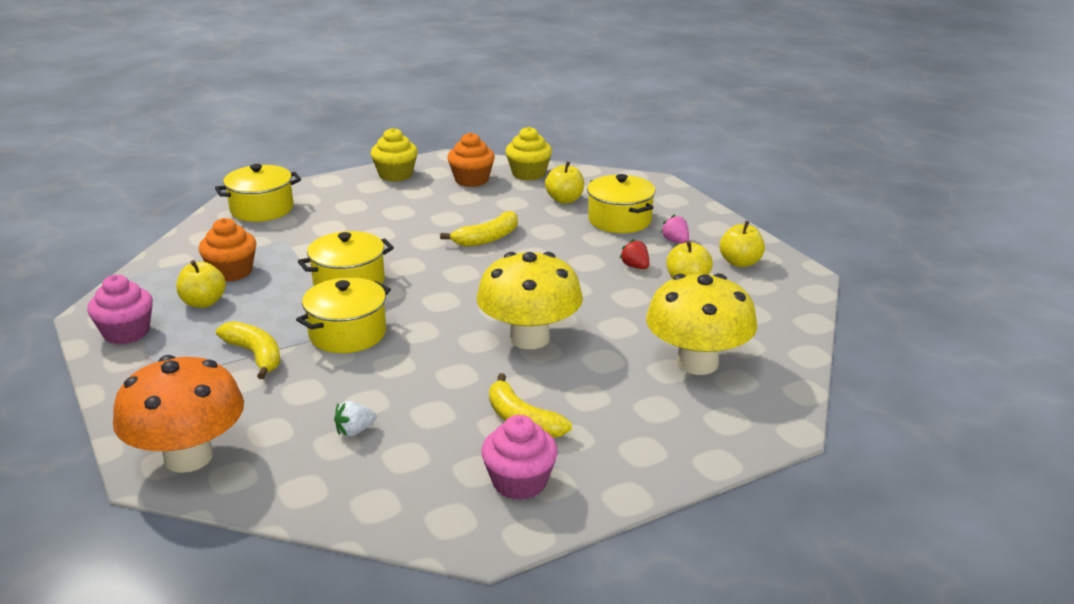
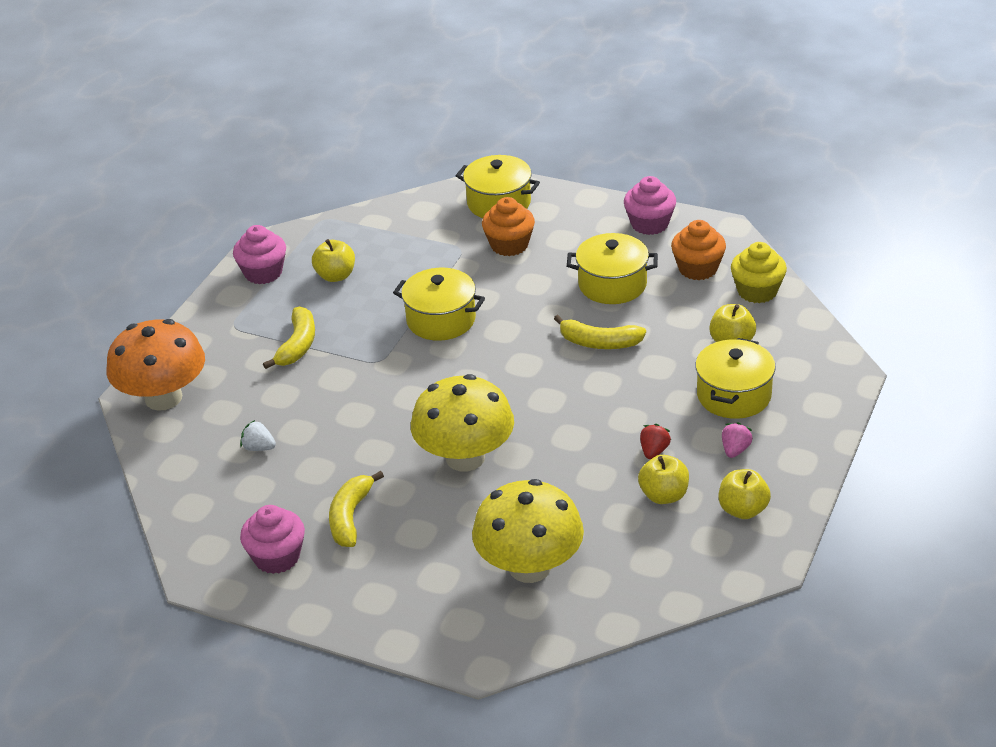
camera: 55 degrees right, 10 degrees up
(231, 272) = (390, 257): orange cupcake -> orange cupcake (509, 245)
(347, 334) = (370, 366): yellow pot -> yellow pot (612, 284)
(395, 175) = (649, 224): yellow cupcake -> pink cupcake

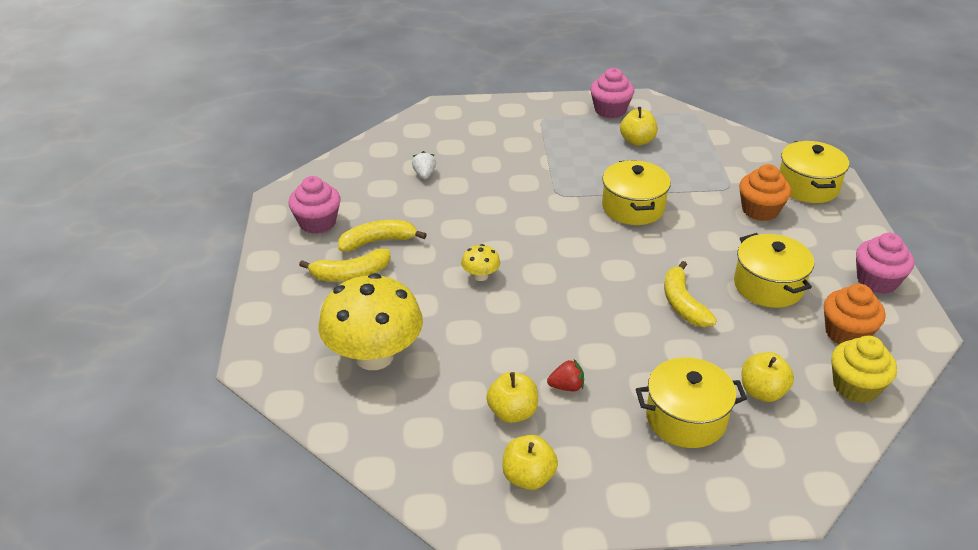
camera: 60 degrees right, 0 degrees up
(163, 398) = (447, 119): orange mushroom -> none
(297, 345) = (545, 152): yellow banana -> yellow banana (350, 274)
(465, 458) = (480, 276): yellow mushroom -> yellow mushroom, size x0.42
(735, 450) = (609, 444): pink strawberry -> none

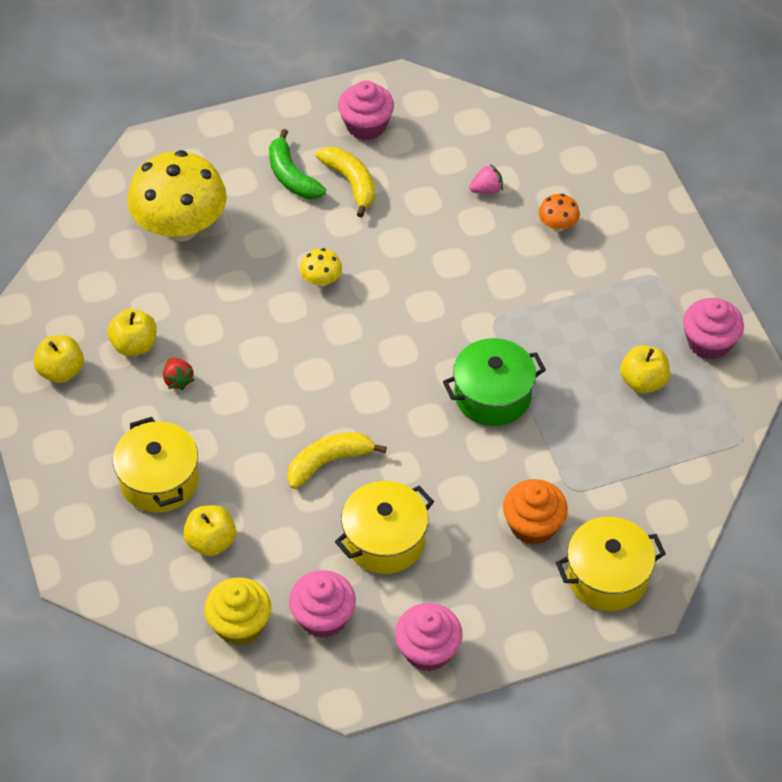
camera: 75 degrees right, 15 degrees up
(350, 274) = (291, 176): yellow banana -> green banana
(424, 174) = (486, 190): white strawberry -> pink strawberry
(477, 149) = (557, 225): none -> orange mushroom
(633, 207) = (492, 395): yellow pot -> green pot
(846, 333) = (323, 617): orange cupcake -> pink cupcake

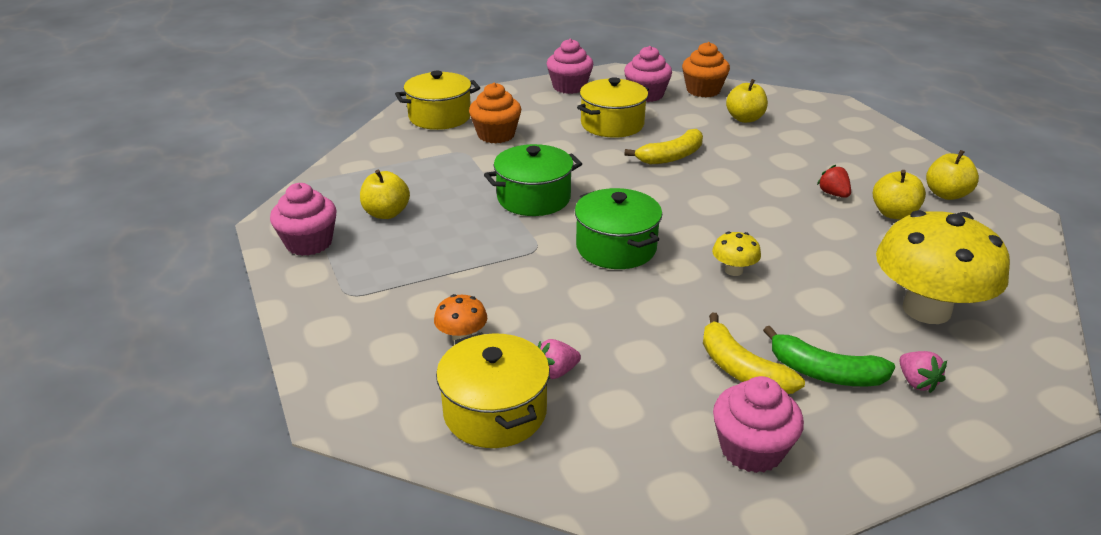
camera: 175 degrees right, 20 degrees down
(159, 480) = (806, 142): yellow pot -> yellow pot (495, 411)
(230, 164) = (916, 382): none -> pink strawberry
(240, 624) = (703, 90): yellow cupcake -> orange cupcake
(291, 176) = (824, 372): green banana -> green banana turned 150 degrees clockwise
(420, 316) = (616, 248): none -> green pot

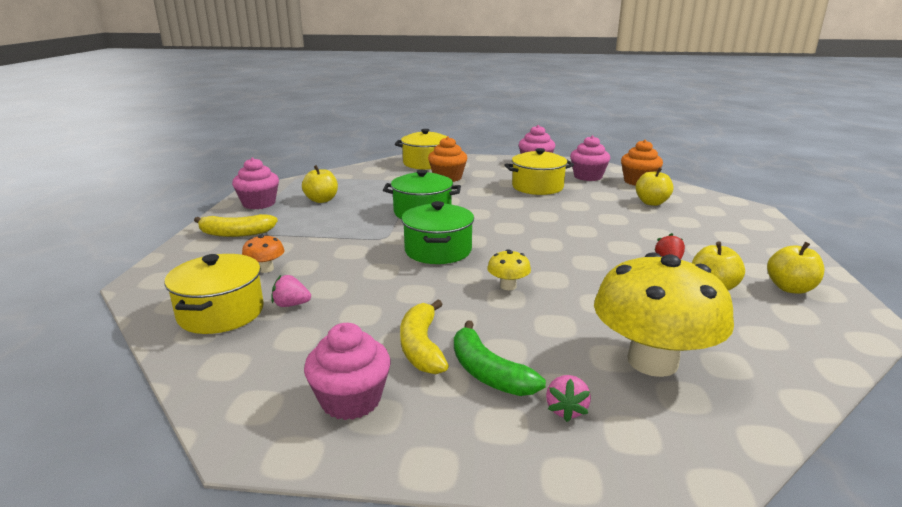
camera: 30 degrees right, 10 degrees down
(671, 156) = (557, 212): yellow banana -> yellow banana (236, 233)

